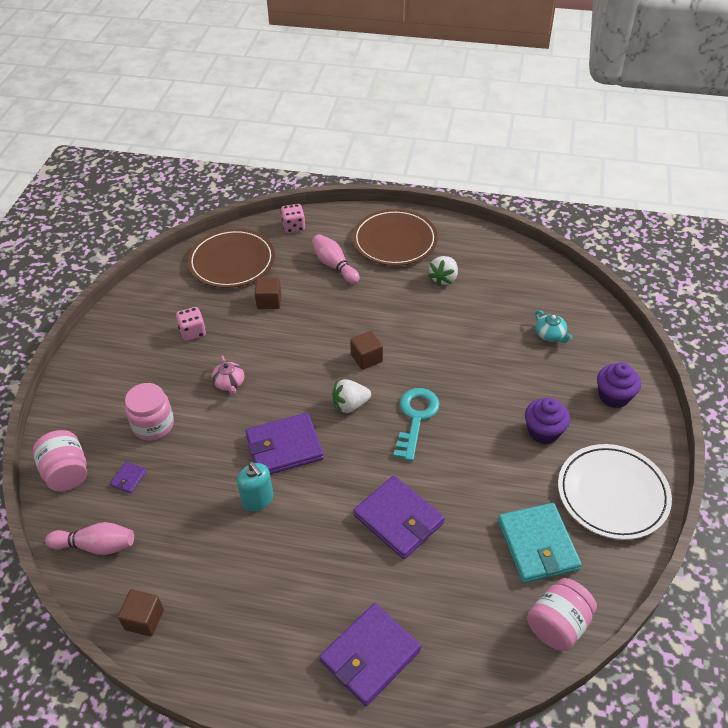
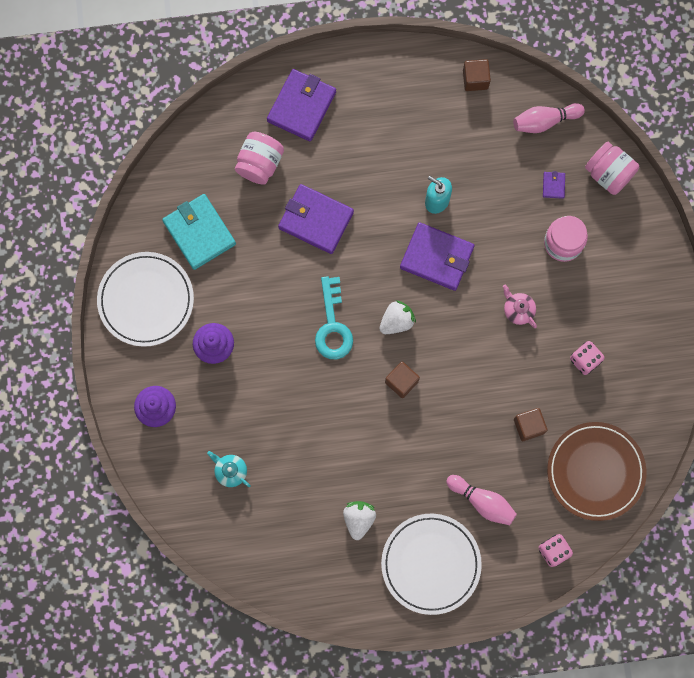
camera: 160 degrees right, 30 degrees up
(284, 447) = (437, 257): purple wallet -> purple wallet turned 60 degrees clockwise
(394, 241) = (430, 564): brown plate -> white plate
(558, 625) = (172, 172): pink jar -> pink jar (260, 164)

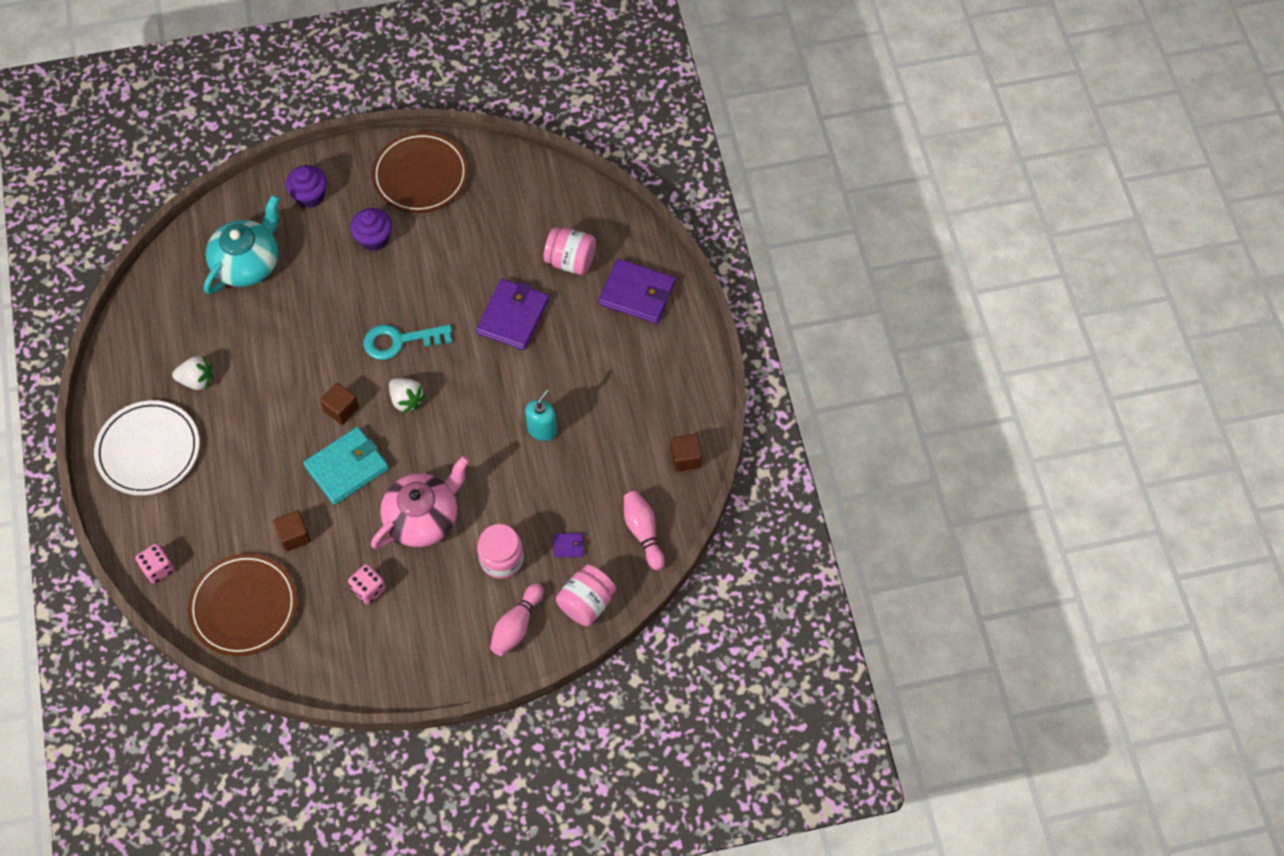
camera: 85 degrees right, 15 degrees down
(146, 300) = (420, 175): white plate -> brown plate
(199, 233) = (493, 214): turquoise wallet -> turquoise wallet (346, 467)
(230, 471) = (248, 263): turquoise teapot -> turquoise teapot, size x2.17
(437, 257) = (478, 433): purple wallet -> none
(482, 502) = (212, 495): pink bowling pin -> pink bowling pin (516, 626)
(518, 310) = (423, 518): pink teapot -> pink teapot, size x2.17

